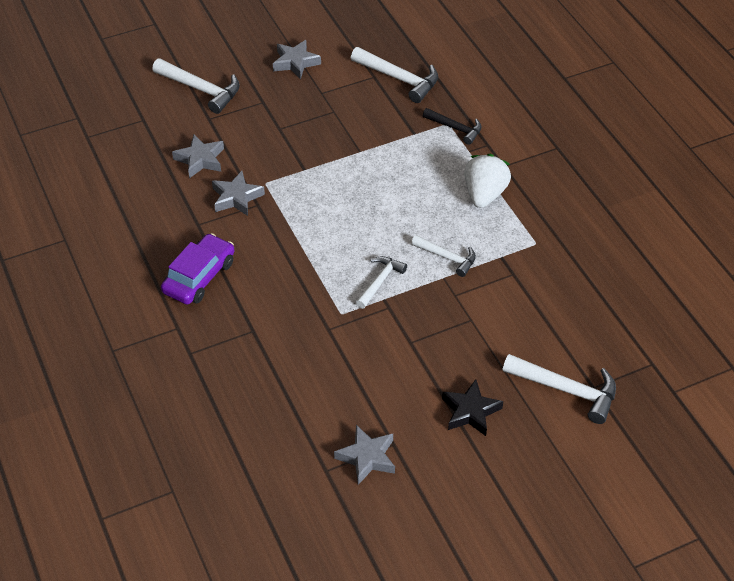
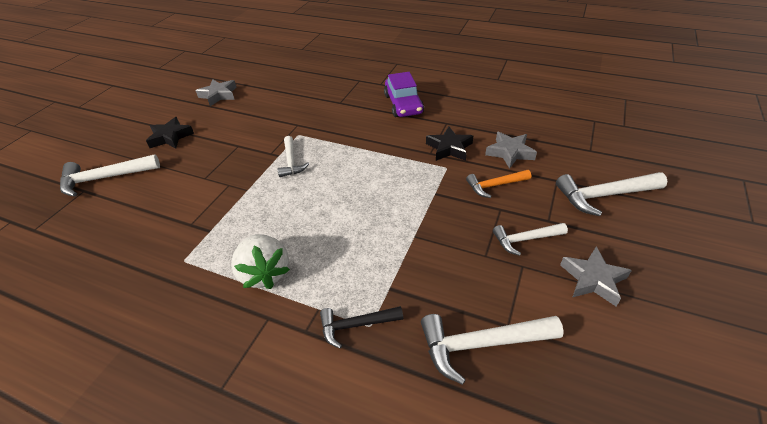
camera: 140 degrees right, 5 degrees down
(236, 197) = (449, 148): grey star -> black star
(255, 145) = (495, 185): none -> orange hammer
(447, 258) = (255, 203): white hammer -> white hammer (525, 239)

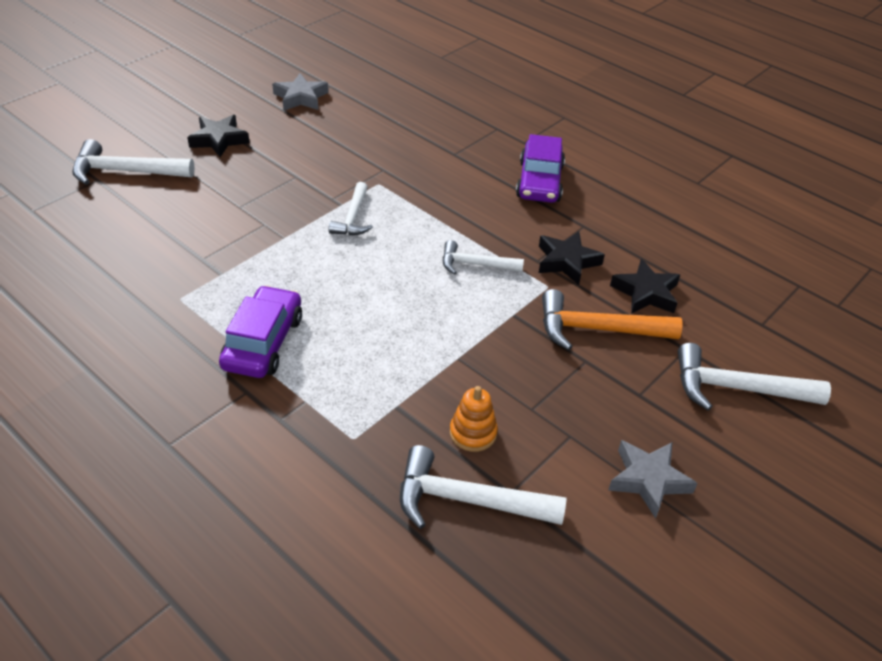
camera: 15 degrees right, 0 degrees up
(265, 273) = (263, 342): white strawberry -> purple car
(356, 325) = (338, 432): black hammer -> none
(455, 288) = (473, 433): none -> orange stacking toy
(495, 185) = (598, 329): orange hammer -> orange hammer, size x1.57
(509, 152) = (645, 293): grey star -> black star
(525, 239) = (594, 407): white hammer -> white hammer (475, 264)

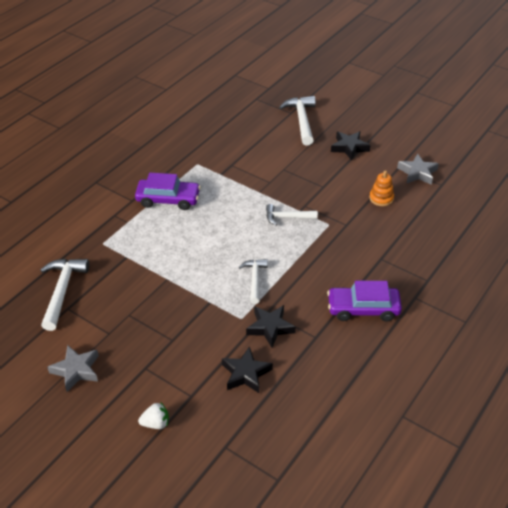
camera: 85 degrees right, 0 degrees up
(473, 433) = (108, 290): orange stacking toy -> orange stacking toy (381, 198)
(598, 329) = (202, 346): orange hammer -> none
(737, 388) = (156, 423): white hammer -> white strawberry

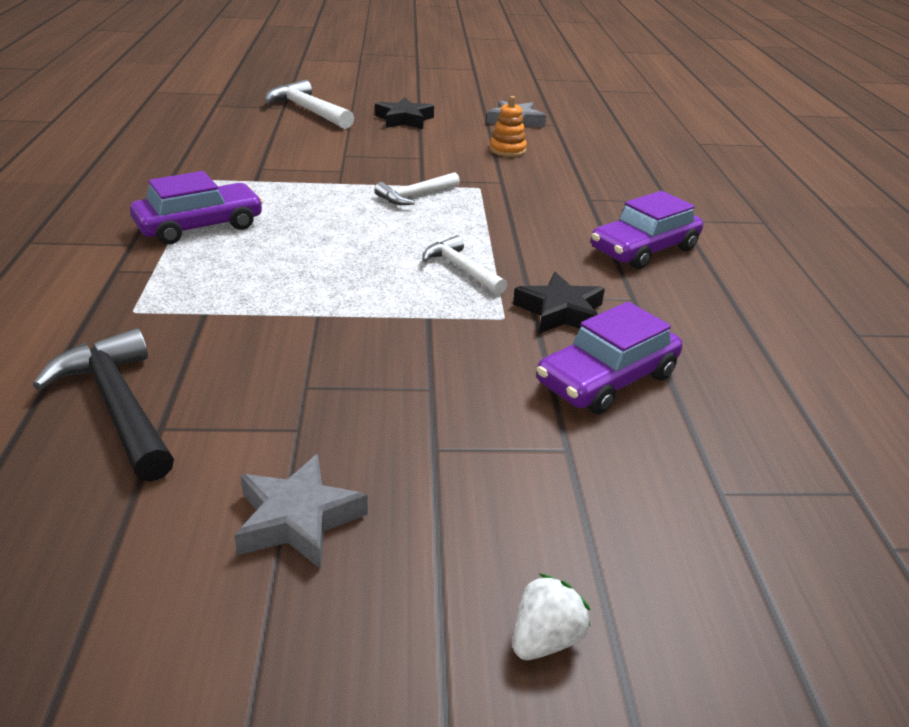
camera: 40 degrees left, 10 degrees down
(62, 291) = (118, 406): white hammer -> black hammer
(156, 423) = (566, 523): white strawberry -> white strawberry (545, 639)
(246, 373) = (607, 379): black star -> purple car

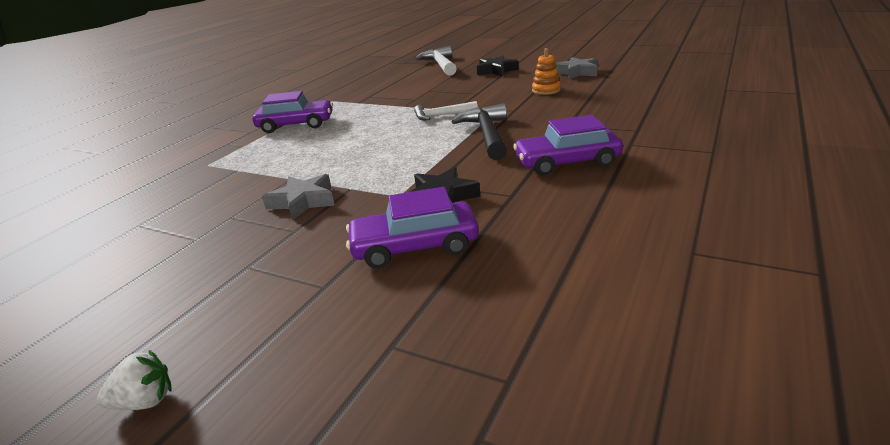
camera: 35 degrees right, 5 degrees down
(118, 406) = (137, 210): black hammer -> black hammer (487, 135)
(297, 519) = (129, 287): grey star -> grey star (303, 201)
(462, 269) = (411, 162): white hammer -> none

